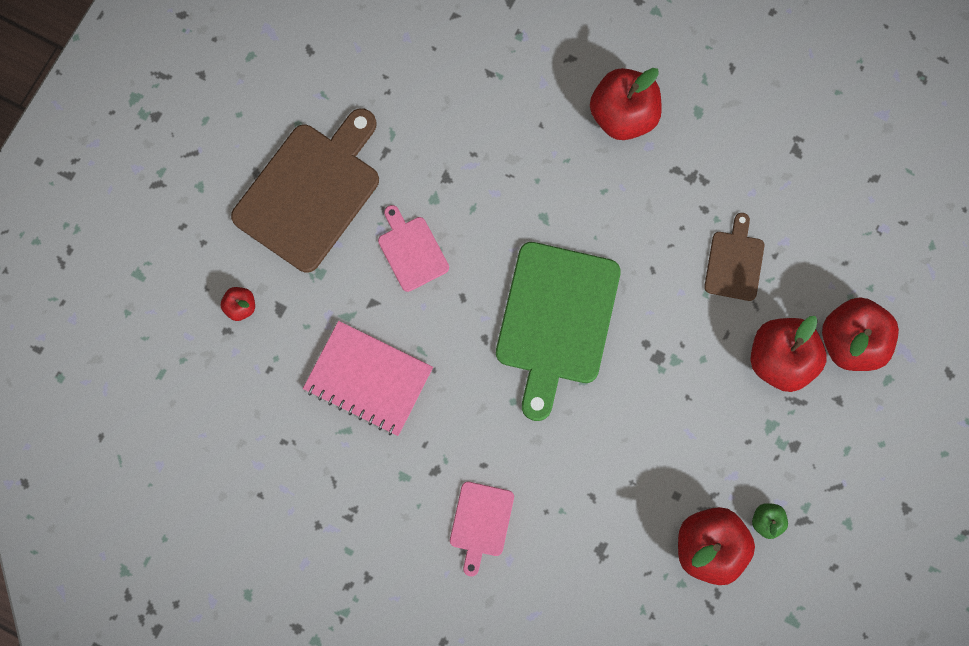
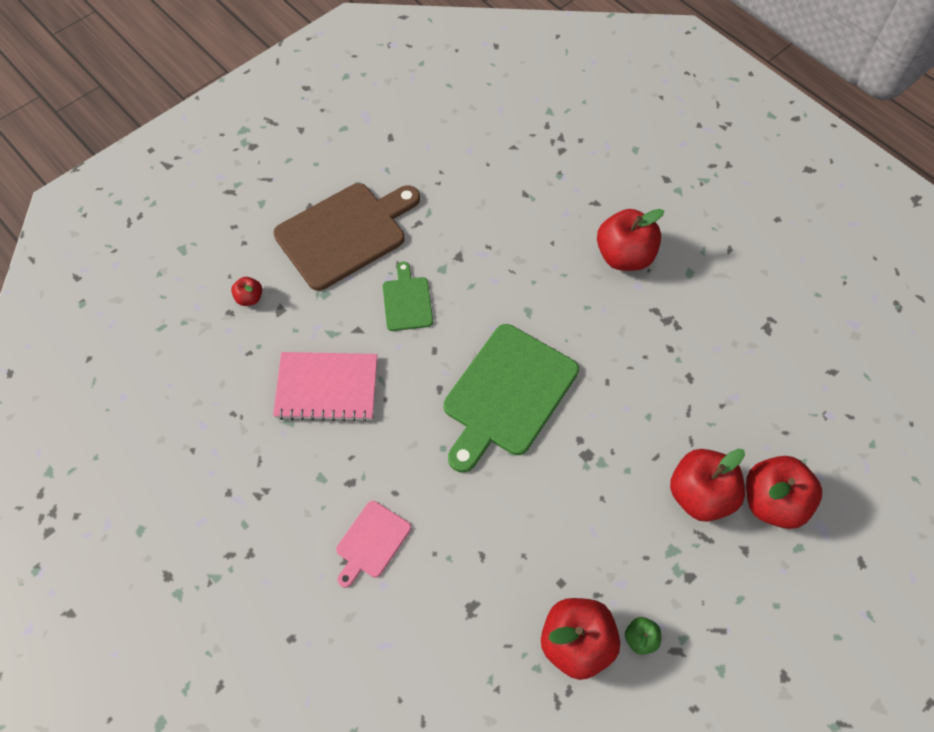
camera: 20 degrees right, 15 degrees down
(368, 379) = (327, 388): pink notebook -> pink notebook turned 45 degrees counterclockwise
(411, 251) = (407, 301): pink cutting board -> green cutting board
(734, 262) = (683, 399): brown cutting board -> none

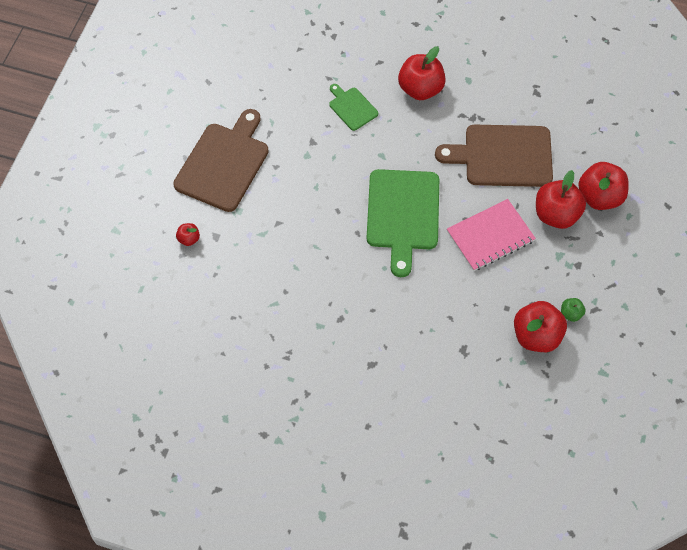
camera: 30 degrees left, 0 degrees up
(327, 388) = (284, 269): pink notebook -> pink notebook (490, 236)
(371, 542) = (378, 346): pink cutting board -> none
(407, 301) = (298, 188): green cutting board -> green cutting board (352, 107)
(676, 385) = (503, 156): none -> brown cutting board

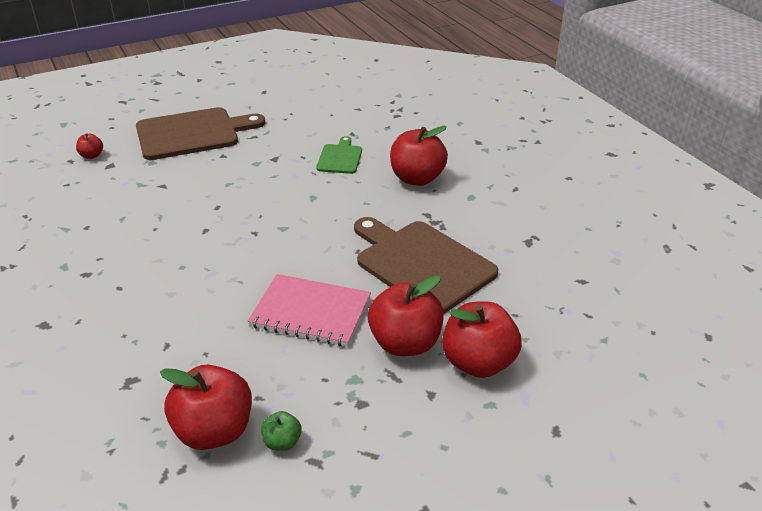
camera: 45 degrees right, 25 degrees down
(402, 214) = (262, 243): green cutting board -> none

